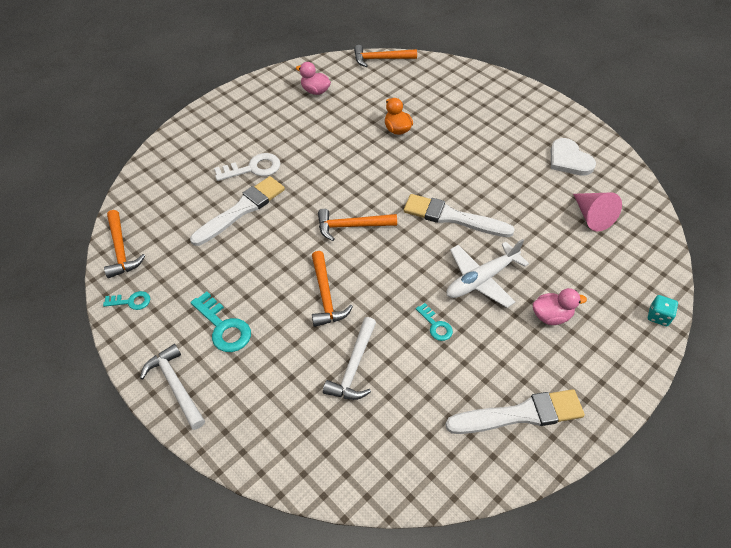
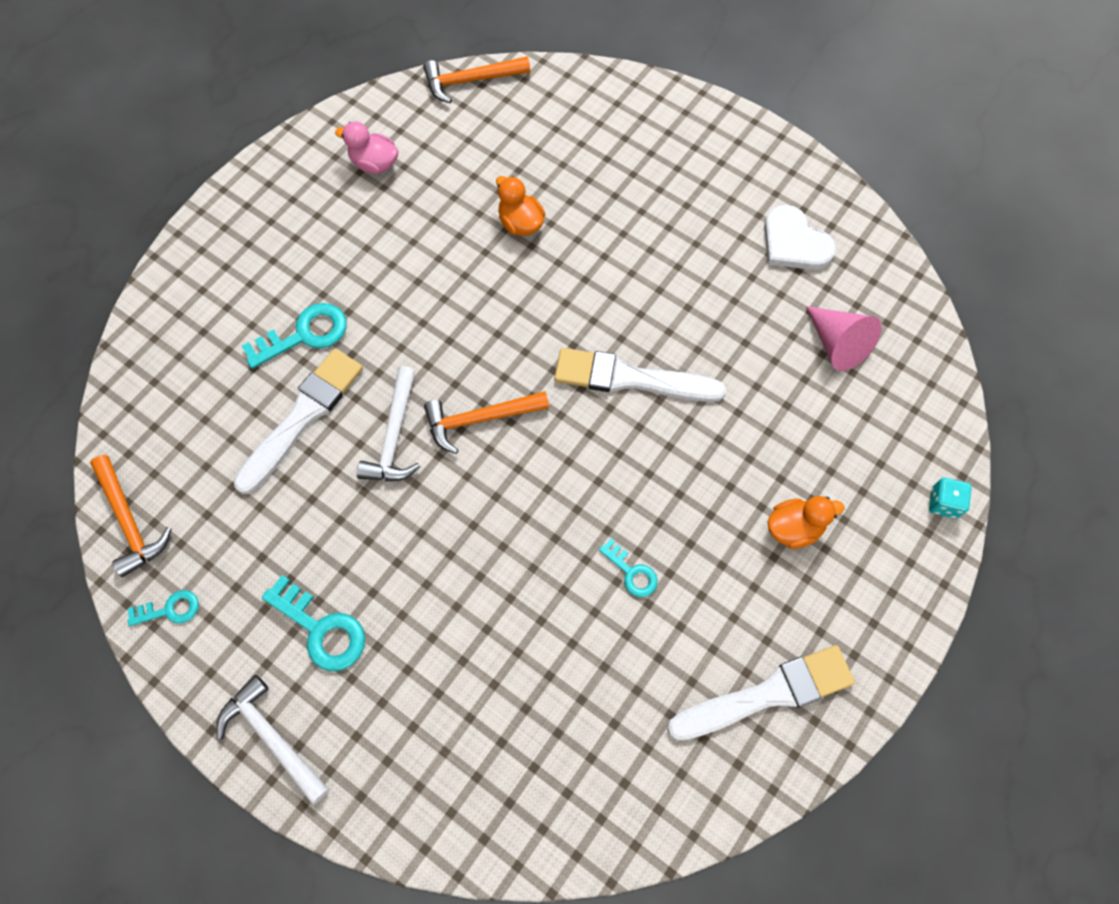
camera: 10 degrees left, 15 degrees up
(253, 168) = (304, 335): white key -> turquoise key
(326, 296) = (463, 549): orange hammer -> none
(354, 367) = (525, 661): white hammer -> white hammer (394, 436)
(481, 279) = (687, 482): white plane -> none
(551, 316) = (794, 528): pink duck -> orange duck

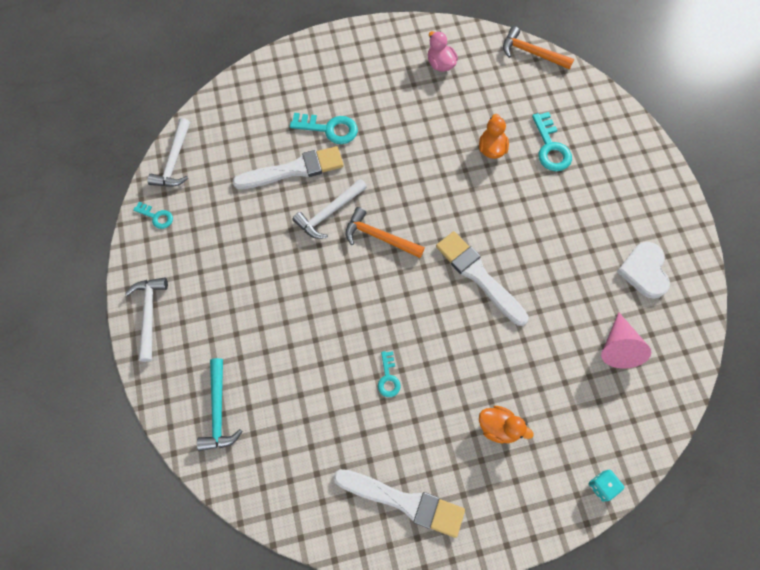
camera: 40 degrees right, 0 degrees up
(130, 521) = (174, 161): orange hammer -> white hammer
(321, 629) = (214, 281): turquoise key -> turquoise key (550, 147)
(469, 778) = (218, 411): none -> turquoise hammer

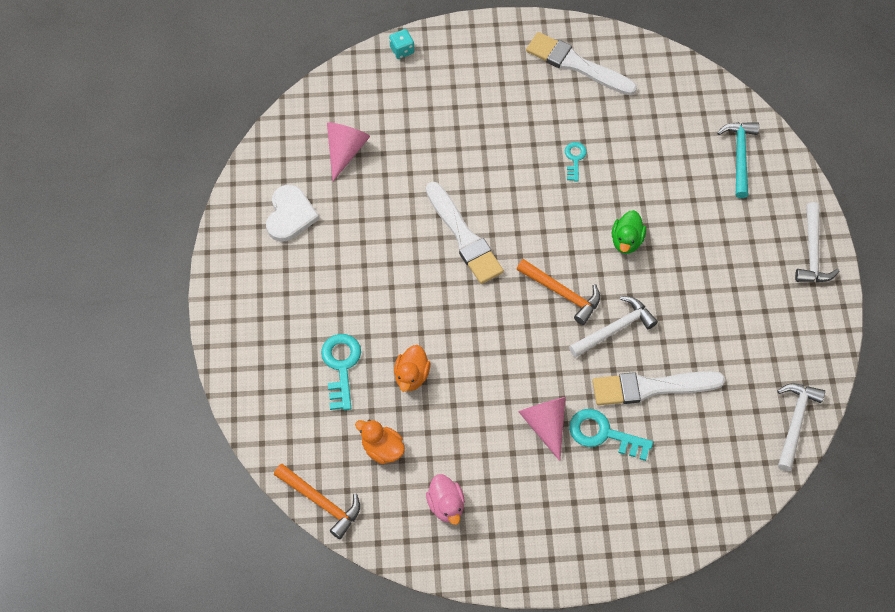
camera: 170 degrees left, 5 degrees down
(156, 217) = (812, 355): turquoise key -> none
(327, 297) = (626, 241): none -> green duck
(376, 129) = (545, 425): none -> pink cone
(499, 427) = (479, 104): orange duck -> orange duck (382, 449)

